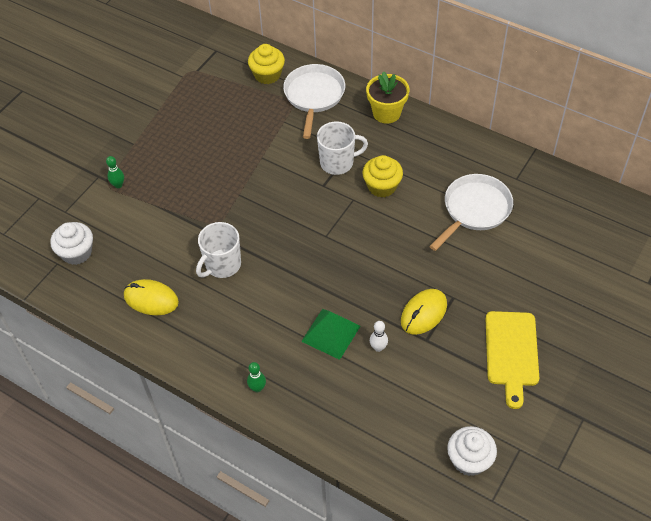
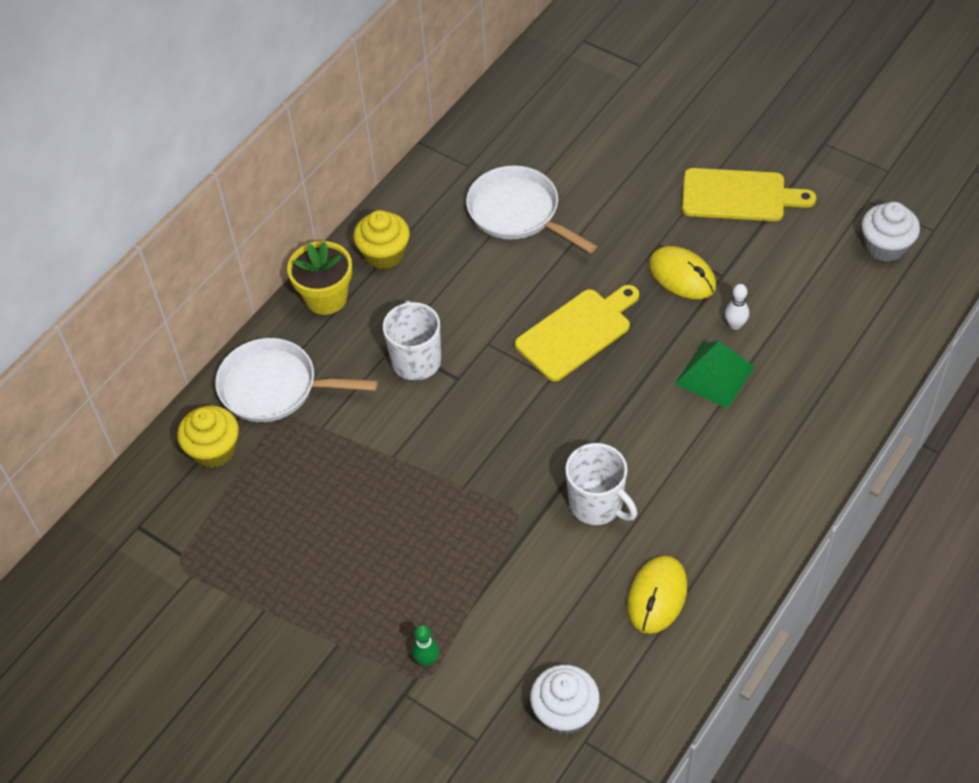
camera: 85 degrees left, 0 degrees up
(257, 388) = (802, 457): green bowling pin -> none
(365, 249) = (577, 332): none -> yellow cutting board
(382, 186) = (467, 309): yellow cupcake -> yellow cupcake (384, 254)

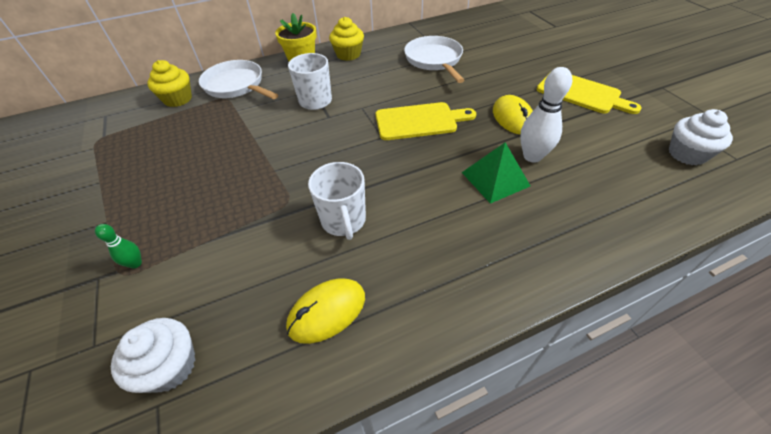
camera: 30 degrees right, 5 degrees down
(735, 325) = (532, 156): white bowling pin -> white bowling pin, size x1.89

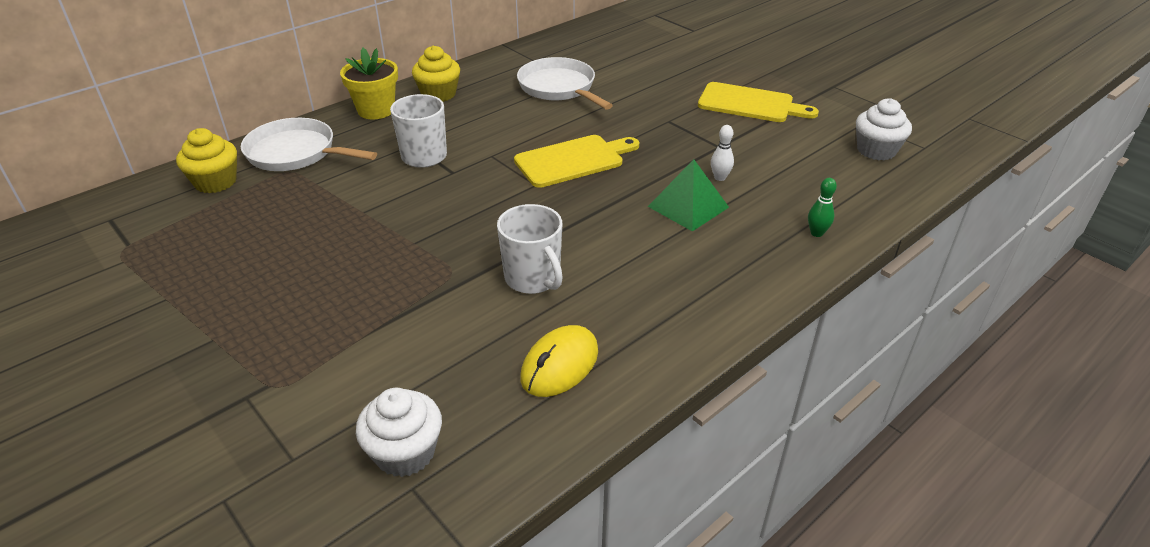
camera: 20 degrees left, 10 degrees down
(135, 263) = (289, 372): green bowling pin -> green bowling pin (816, 233)
(512, 118) = (682, 141): yellow mouse -> none
(532, 156) = (720, 177): white bowling pin -> white bowling pin, size x0.53

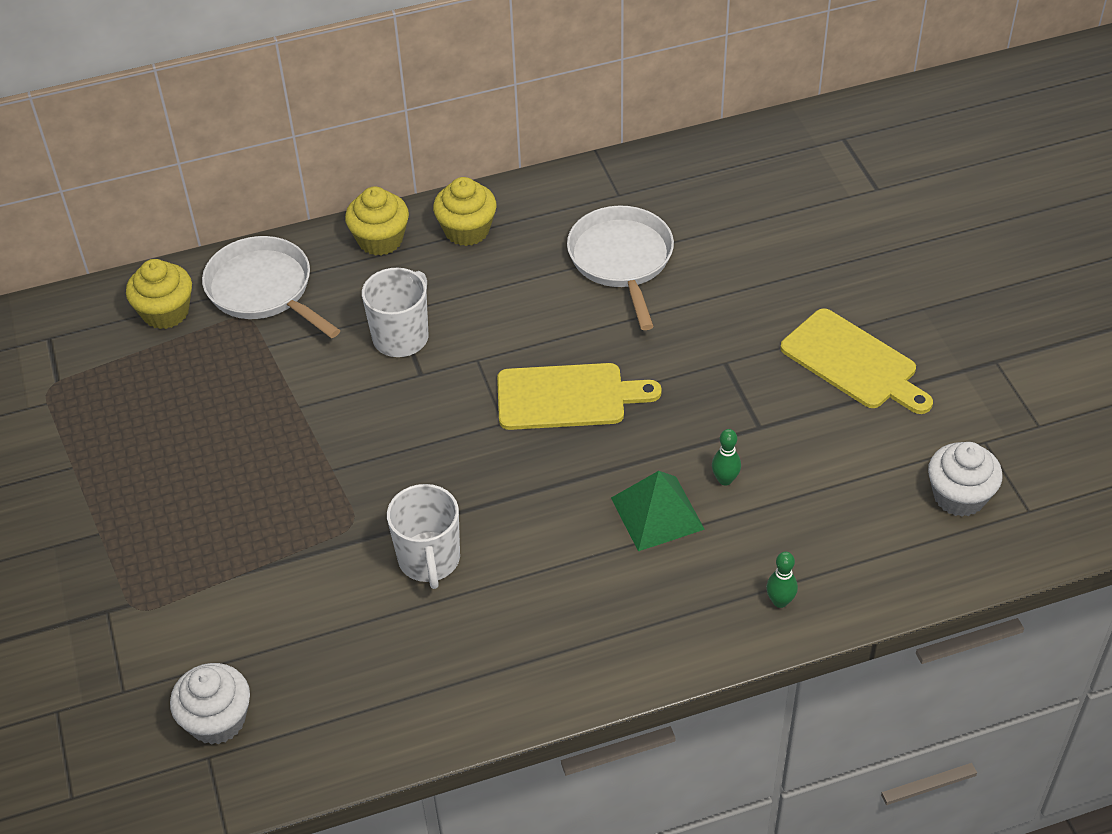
camera: 25 degrees right, 10 degrees up
(376, 110) = (380, 240): yellow flower pot -> yellow cupcake
(559, 365) = (398, 676): yellow mouse -> none
(720, 177) = (725, 479): white bowling pin -> green bowling pin

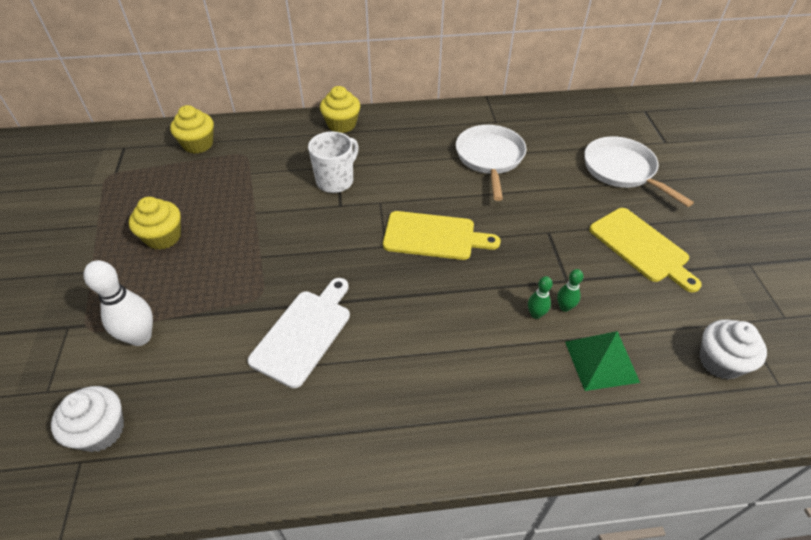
camera: 10 degrees right, 0 degrees up
(213, 605) = (140, 337): none -> white bowling pin
(264, 290) = (261, 141): white pan -> white pan (622, 170)
(429, 560) = (304, 333): white mug -> white cutting board
(467, 230) = (396, 127): yellow cupcake -> yellow cupcake (163, 237)
(657, 513) = (480, 330): green pyramid -> green pyramid (601, 361)
(780, 601) = (565, 422): green bowling pin -> green bowling pin (564, 307)

